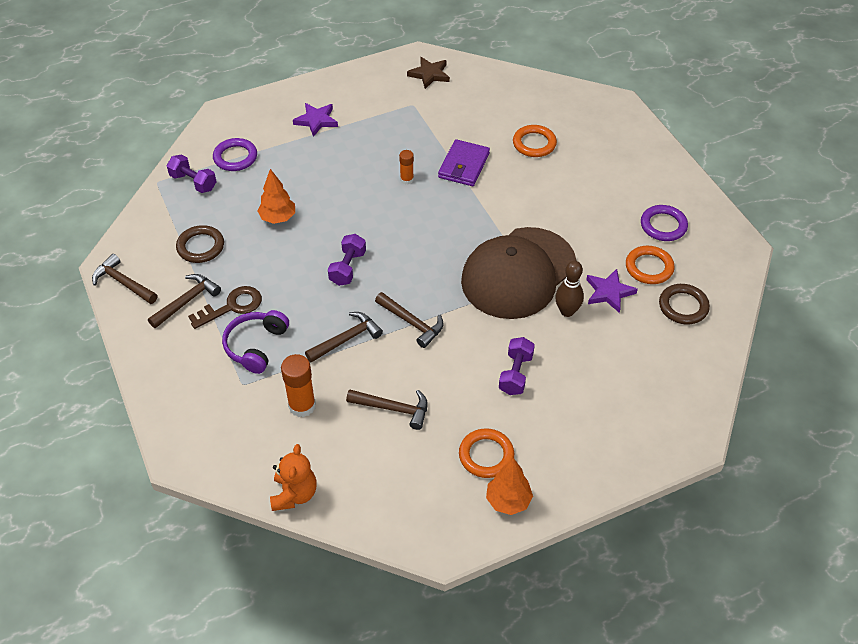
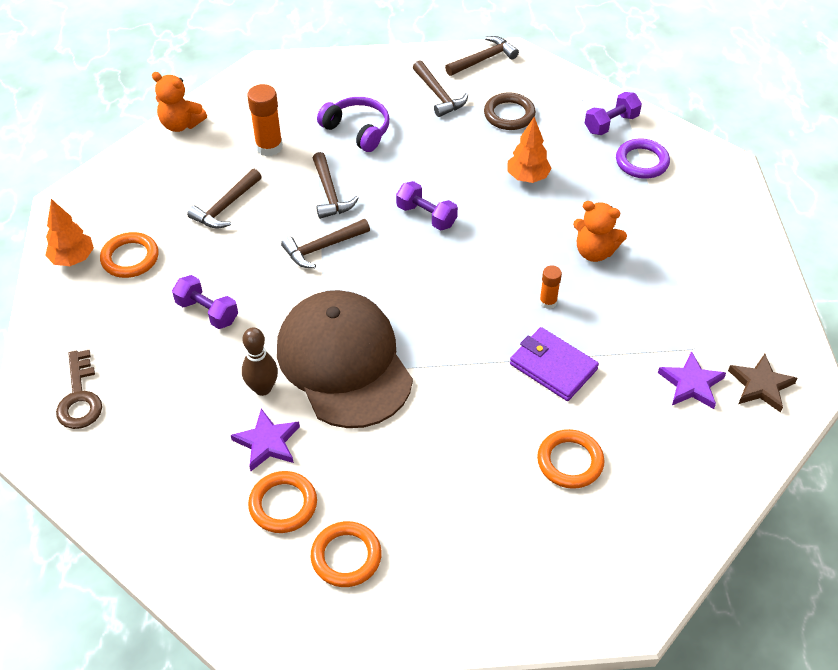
camera: 110 degrees right, 0 degrees up
(232, 307) = (416, 123): brown key -> brown key (79, 397)
(316, 120) = (689, 243): purple star -> purple star (691, 384)
(346, 165) = (594, 252): none -> orange teddy bear
(663, 225) = (346, 556): purple ring -> orange ring
(683, 306) = (202, 514): brown ring -> none

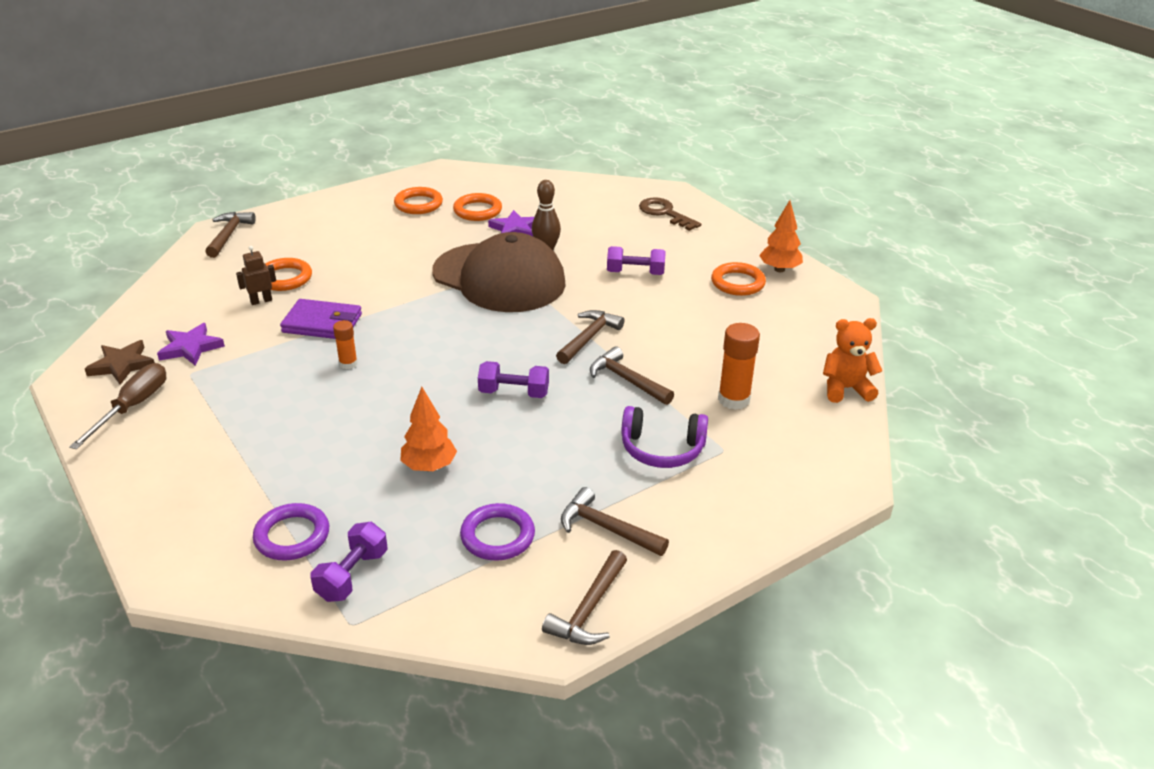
camera: 150 degrees right, 15 degrees down
(226, 207) = (709, 338): brown hammer -> brown hammer (229, 235)
(509, 115) = (497, 536): brown ring -> purple ring
(594, 252) = (317, 418): orange teddy bear -> none
(606, 430) = (261, 301): none -> brown robot
(750, 325) = (133, 407): none -> brown screwdriver

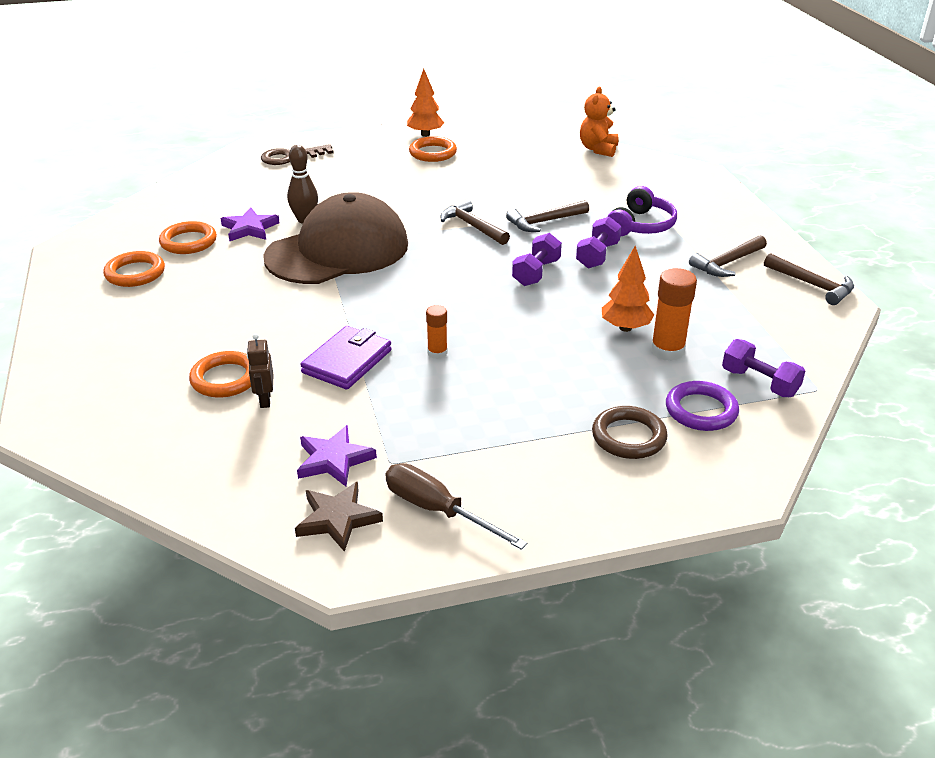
camera: 70 degrees left, 0 degrees up
(229, 235) = (69, 415): brown hammer -> none
(241, 493) = (628, 437): none -> brown ring
(497, 536) = (725, 309): purple ring -> none
(635, 273) = (383, 188): purple dumbbell -> purple dumbbell (597, 255)
(733, 399) = (592, 188): orange glue stick -> orange glue stick (667, 351)

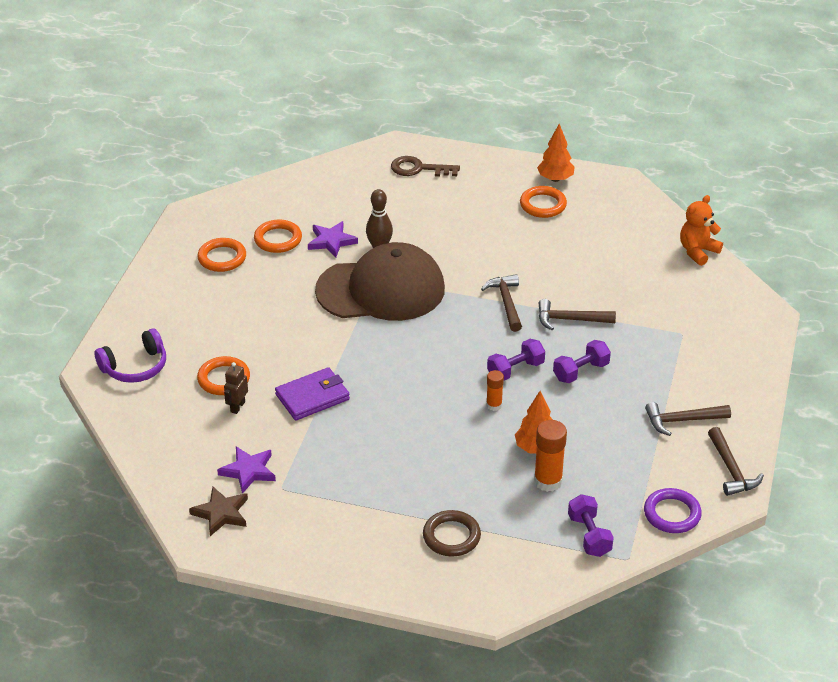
camera: 30 degrees right, 5 degrees up
(437, 353) = (379, 415): orange glue stick -> orange glue stick (494, 405)
(438, 510) = (284, 534): brown screwdriver -> none
(641, 225) = (649, 354): purple headphones -> purple headphones (135, 367)
(701, 410) = (522, 538): purple ring -> purple ring (672, 514)

